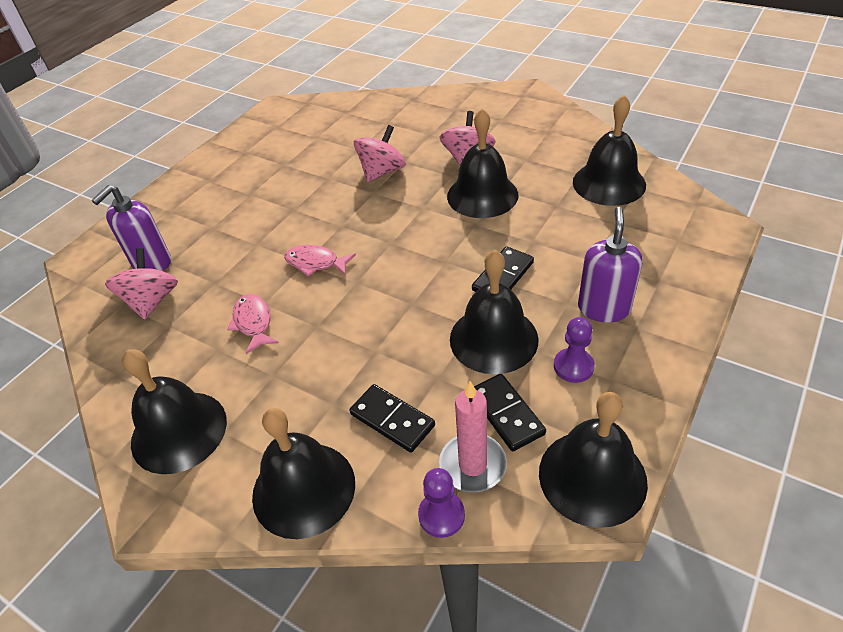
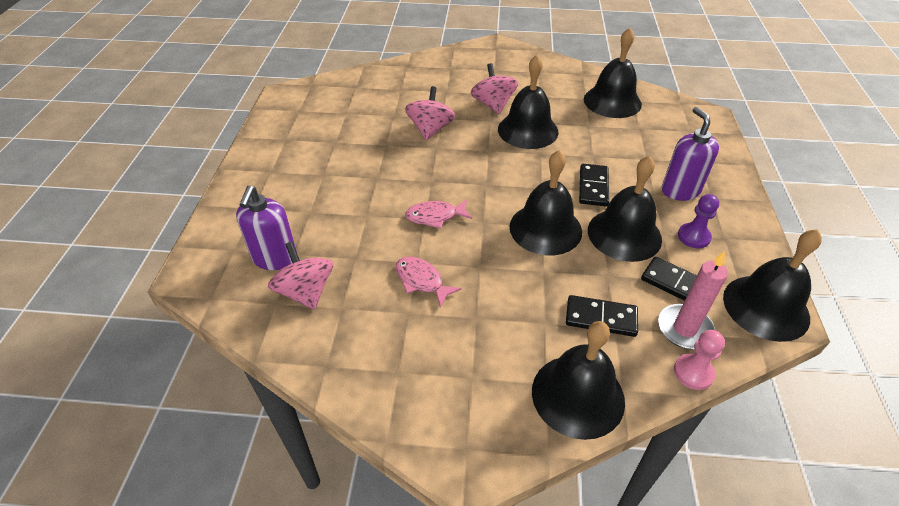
camera: 30 degrees left, 0 degrees up
(179, 431) = (431, 392): black bell -> black bell (545, 228)
(441, 515) = (693, 372): purple pawn -> pink pawn

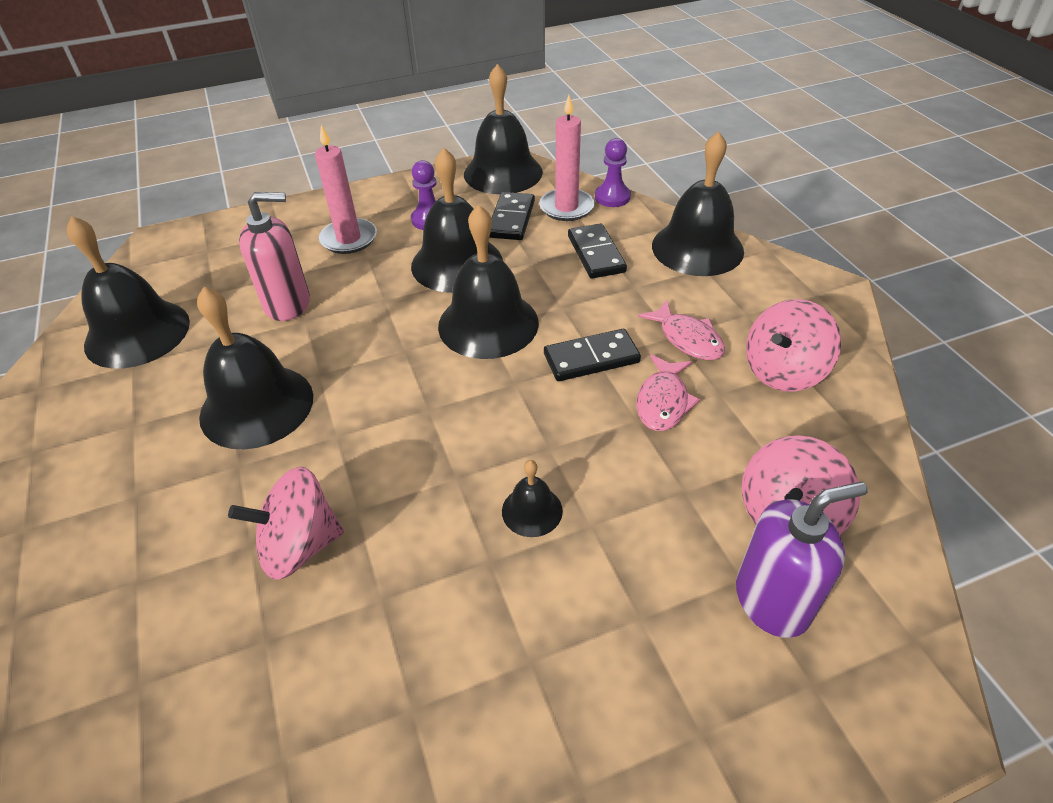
camera: 115 degrees left, 0 degrees up
(391, 199) = (532, 511): none -> black bell
(435, 216) = (536, 437): pink fish -> pink fish (687, 339)
(493, 105) = (180, 479): pink spinning top -> pink spinning top (783, 371)
(593, 187) = (378, 304): black domino -> black domino (591, 358)
(613, 152) = (288, 304): none -> pink soap dispenser
(680, 190) = (349, 239): purple soap dispenser -> pink candle
(693, 372) = (612, 197): pink pawn -> purple pawn

